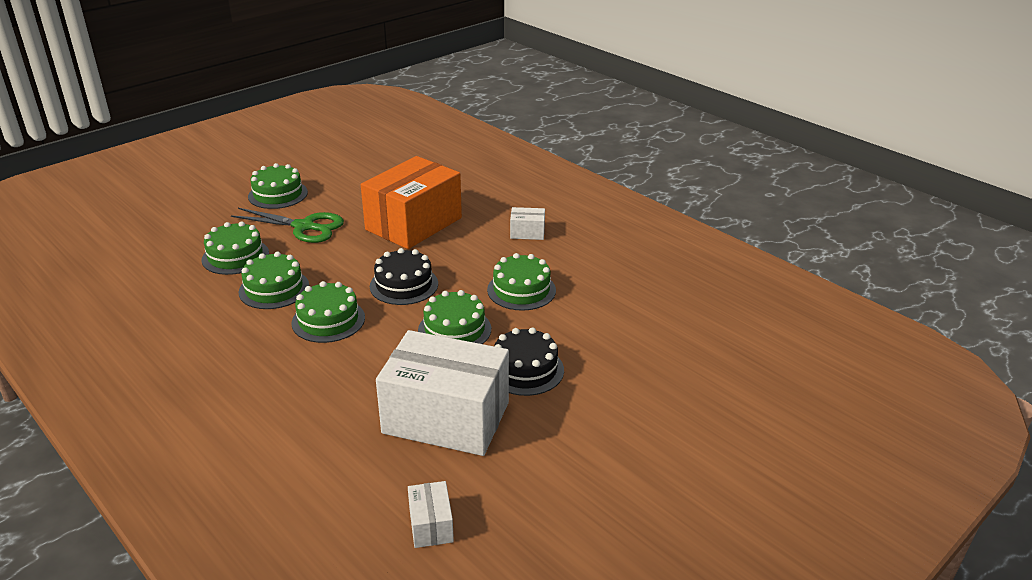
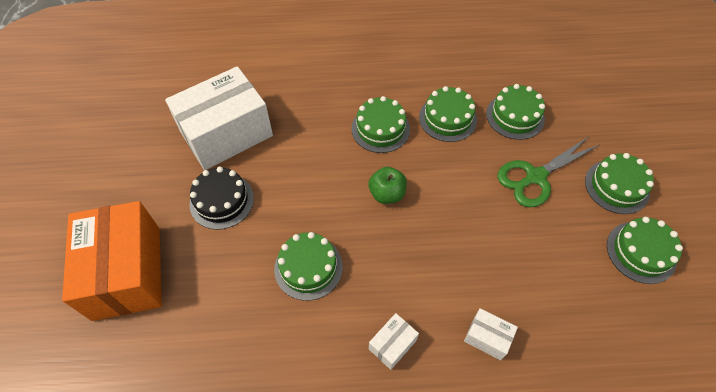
camera: 130 degrees right, 25 degrees up
(404, 285) = (387, 194): black cake -> green apple
(413, 224) = (483, 259): orange box -> orange box (127, 272)
(431, 525) = (166, 85): white box -> white box (487, 338)
(454, 329) = (302, 190): green cake -> green cake (641, 252)

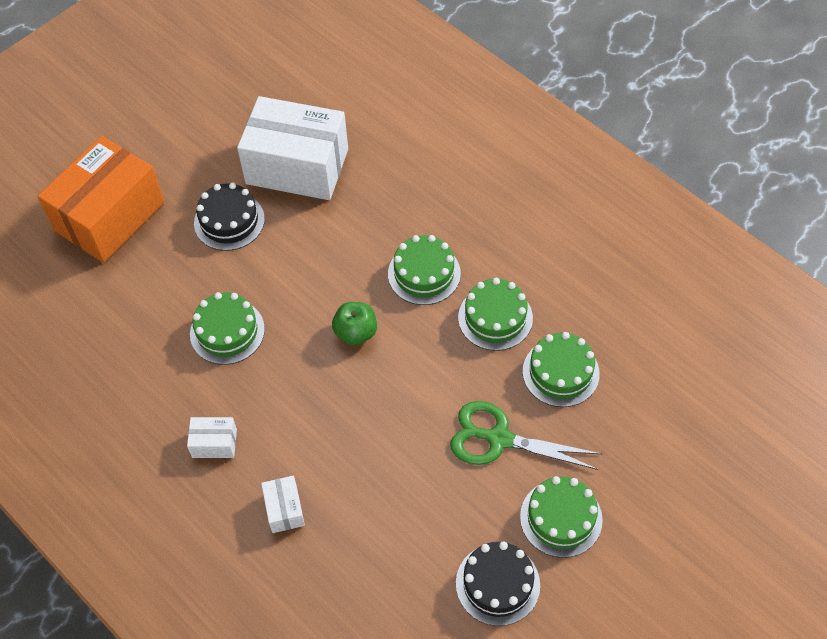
camera: 50 degrees right, 0 degrees up
(641, 252) = (497, 584): green cake -> black cake

